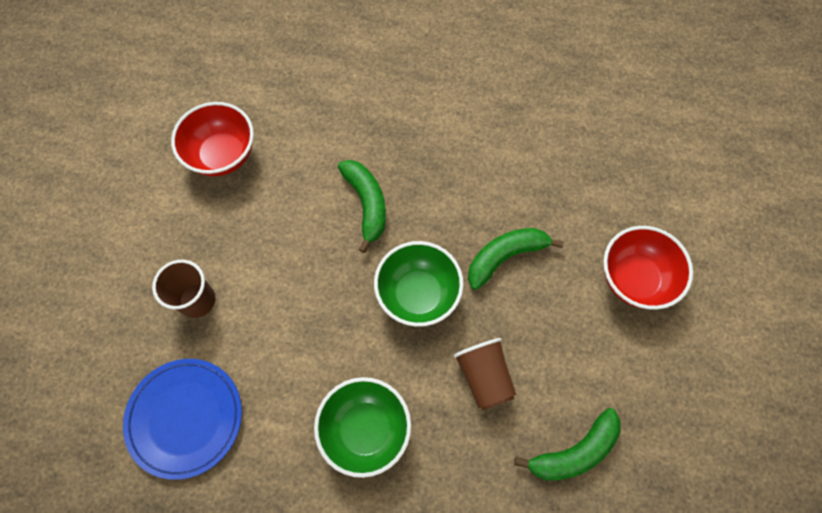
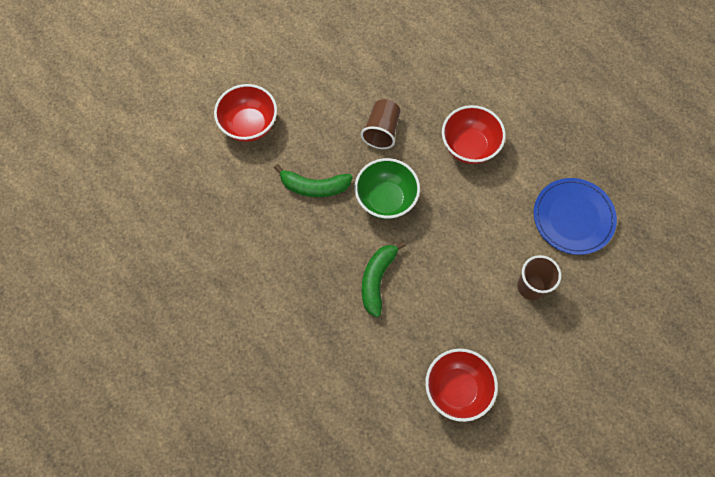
camera: 145 degrees left, 0 degrees up
(365, 429) = (469, 146): green bowl -> red bowl
(574, 452) = (362, 68): green banana -> none

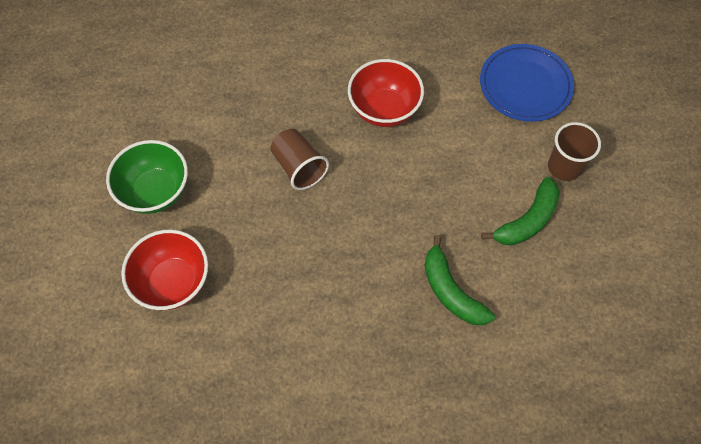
camera: 50 degrees left, 5 degrees down
(314, 187) = (301, 273): green banana -> green banana (527, 220)
(386, 199) = (374, 219): green bowl -> green bowl (156, 192)
(457, 389) = (618, 306): red bowl -> none

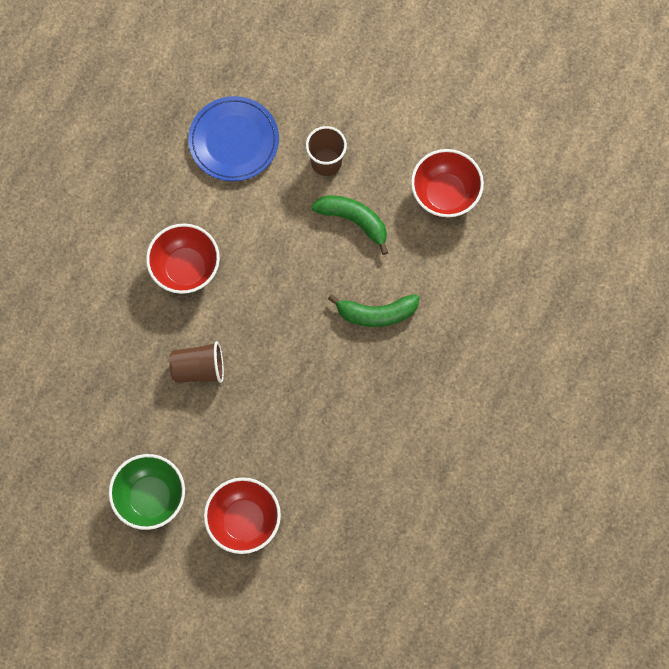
camera: 60 degrees left, 10 degrees up
(527, 220) = (354, 220): green banana -> green banana turned 45 degrees counterclockwise
(616, 289) = (445, 194): none -> red bowl

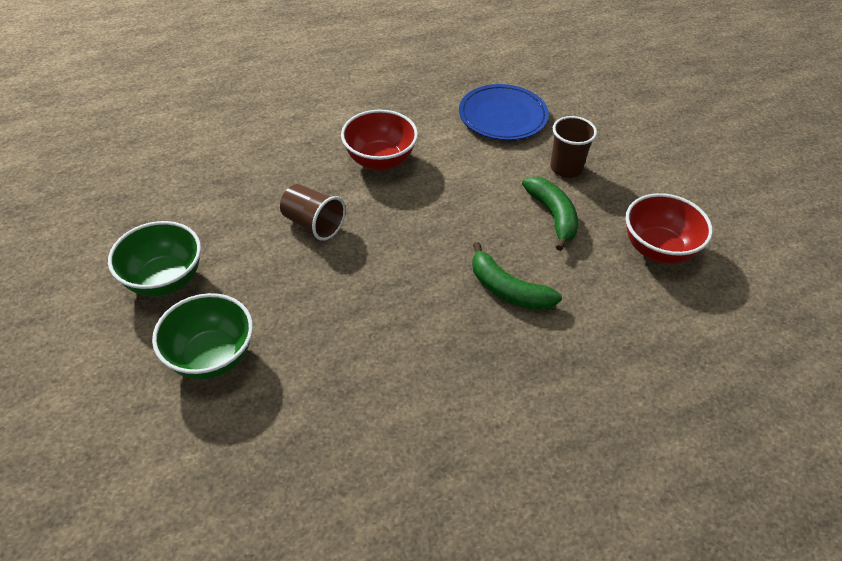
camera: 40 degrees right, 25 degrees down
(244, 520) = (211, 357): red bowl -> green bowl

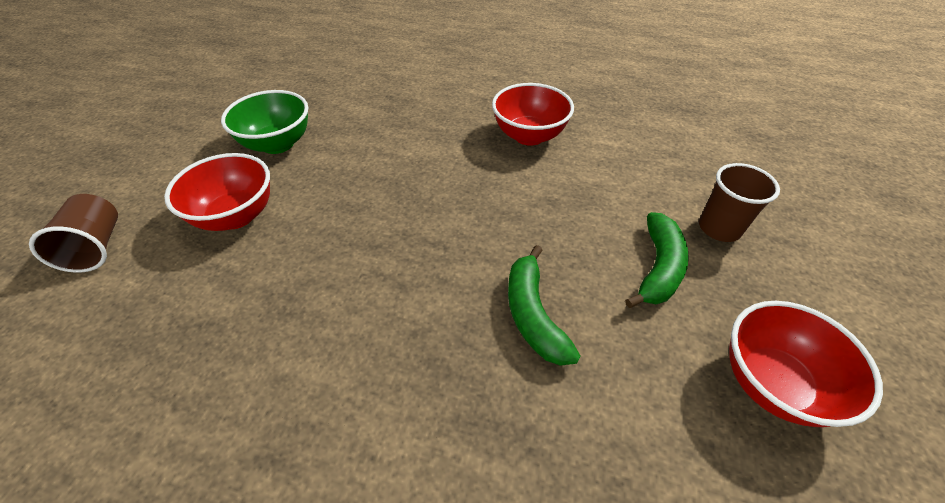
camera: 40 degrees right, 0 degrees up
(211, 357) = (236, 216): green bowl -> red bowl
(313, 224) = (421, 158): brown cup -> brown cup (97, 247)
(502, 116) = (688, 150): blue plate -> none

